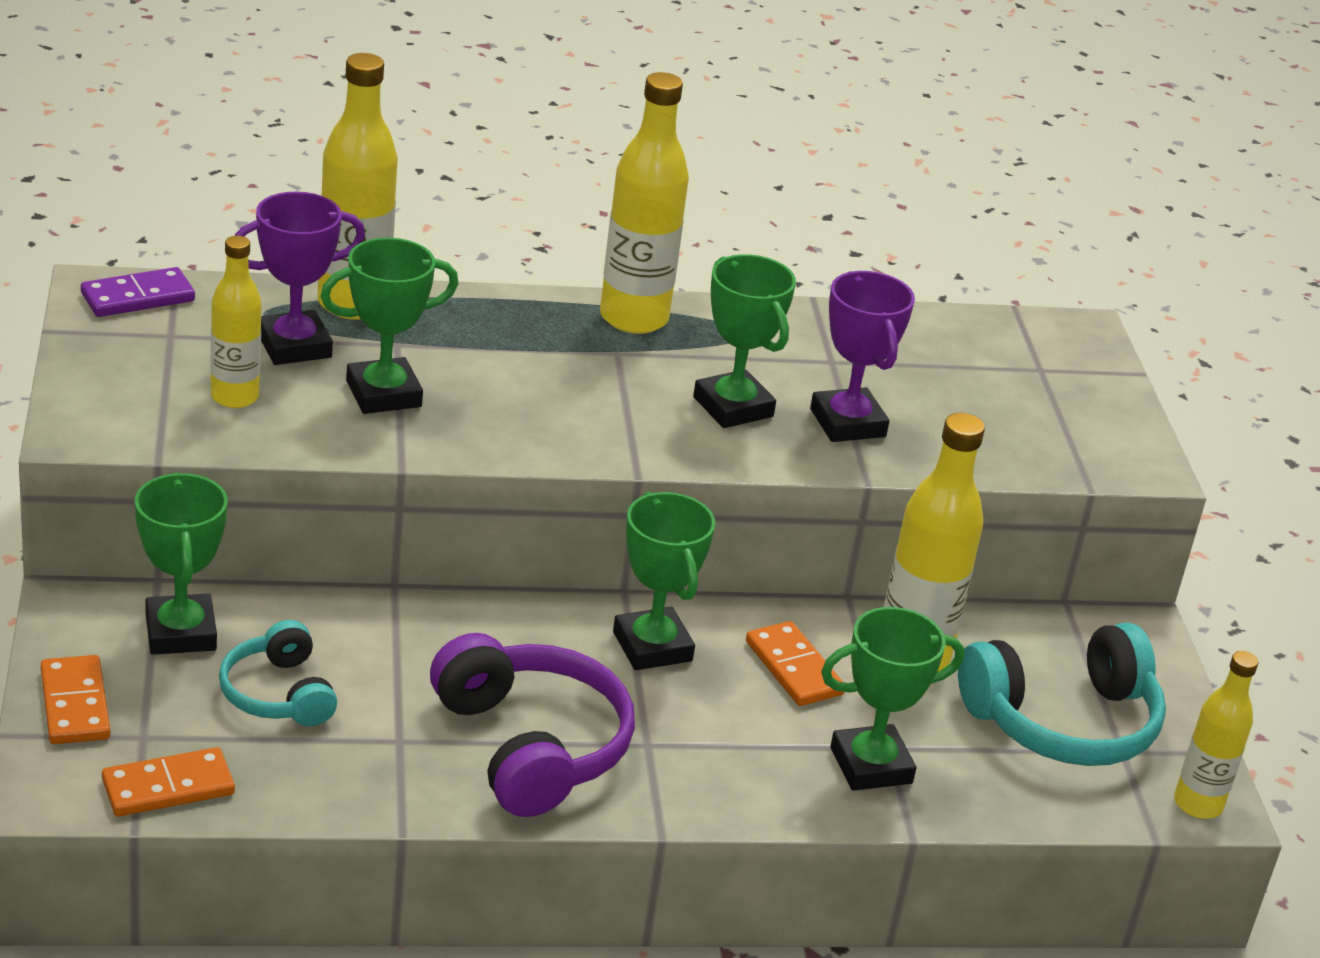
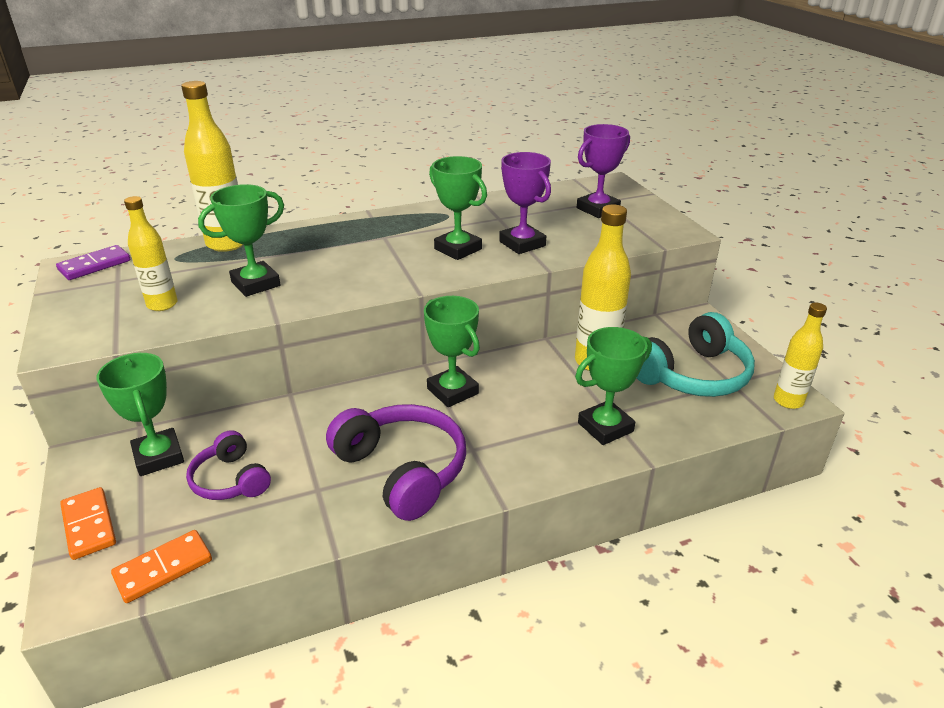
camera: 10 degrees left, 0 degrees up
(278, 693) = (230, 480): turquoise headphones -> purple headphones
(294, 346) = (196, 270): purple trophy -> purple trophy (598, 209)
(634, 318) = (387, 220): yellow bottle -> none
(794, 668) = (536, 383): orange domino -> none

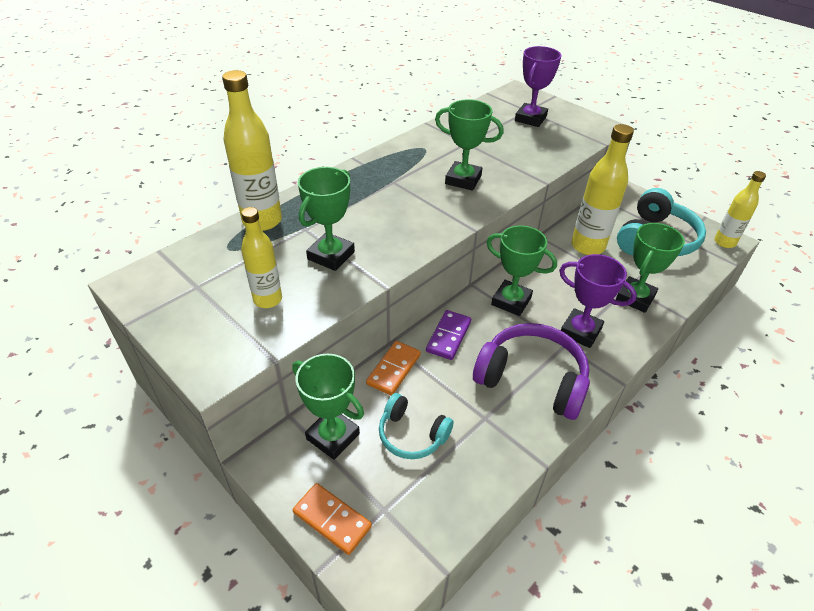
camera: 25 degrees left, 10 degrees up
(94, 265) = (155, 276): purple domino -> purple domino (448, 336)
(163, 568) = (429, 530): orange domino -> orange domino (393, 369)
(230, 480) = (412, 435): purple headphones -> turquoise headphones
(522, 244) = (506, 163): purple trophy -> purple trophy (580, 331)

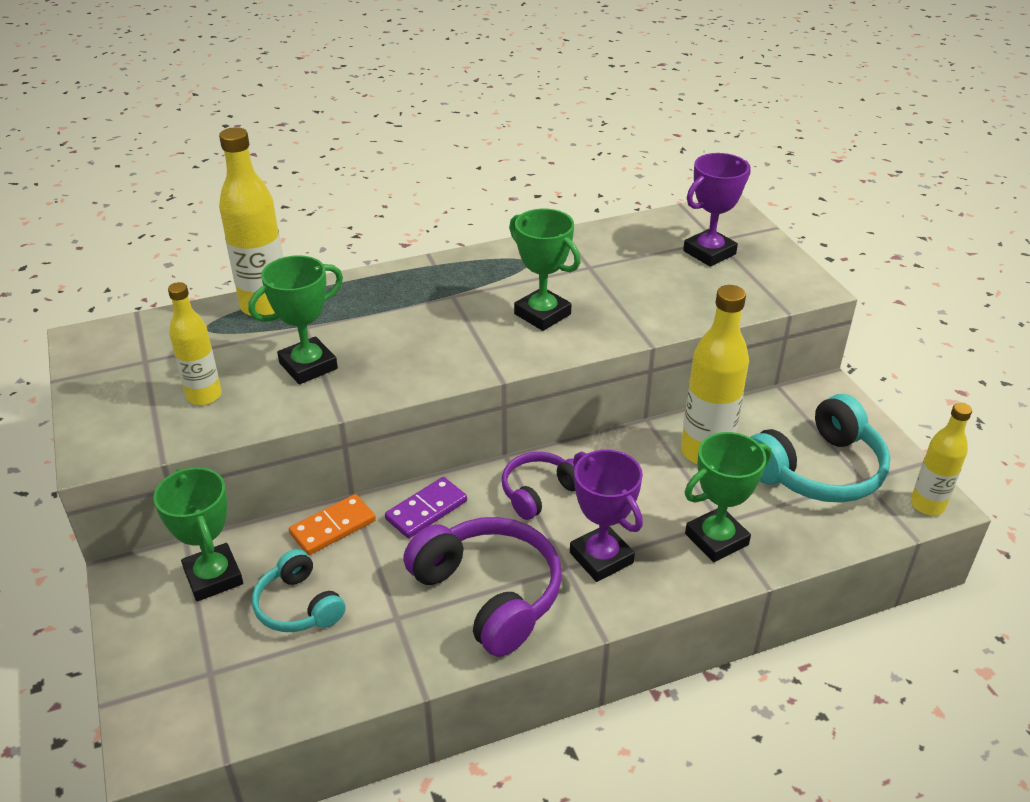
camera: 25 degrees right, 5 degrees down
(332, 520) = (151, 661): orange domino -> none
(511, 301) = (539, 492): green trophy -> purple headphones

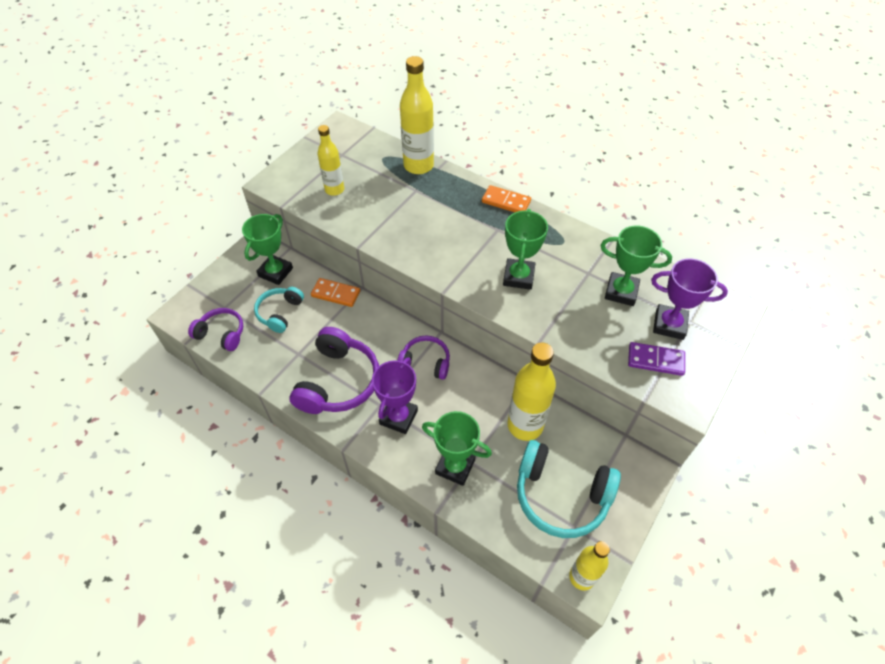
camera: 55 degrees right, 15 degrees up
(260, 699) = (221, 334): none -> purple headphones
(308, 366) = (387, 210): green trophy -> green trophy (621, 292)
(417, 270) = (506, 202): none -> orange domino
(426, 510) = (375, 322): purple domino -> purple domino (655, 360)

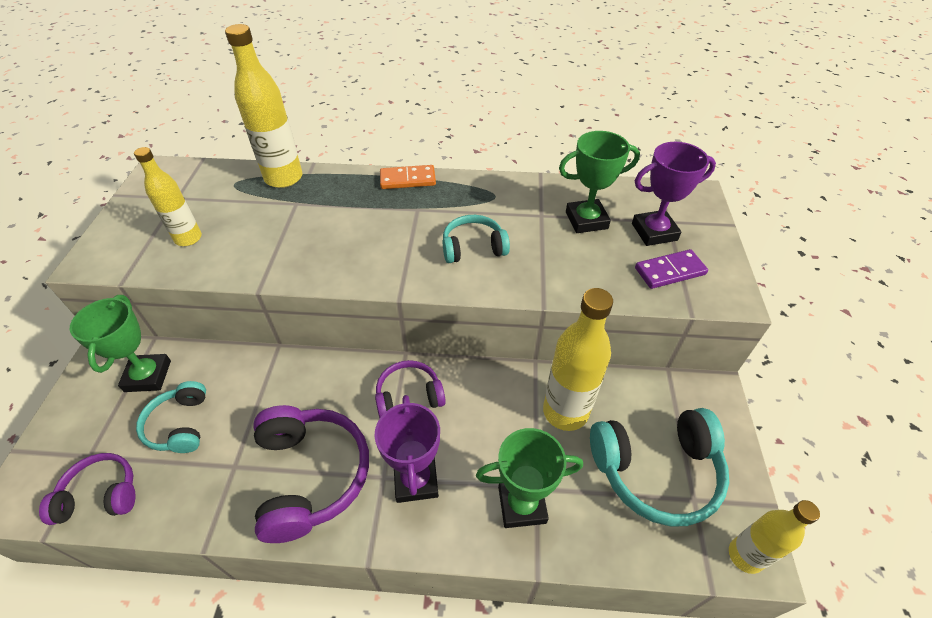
camera: 30 degrees left, 5 degrees down
(336, 294) = (248, 367): orange domino -> none
(518, 277) = (473, 247): green trophy -> turquoise headphones

